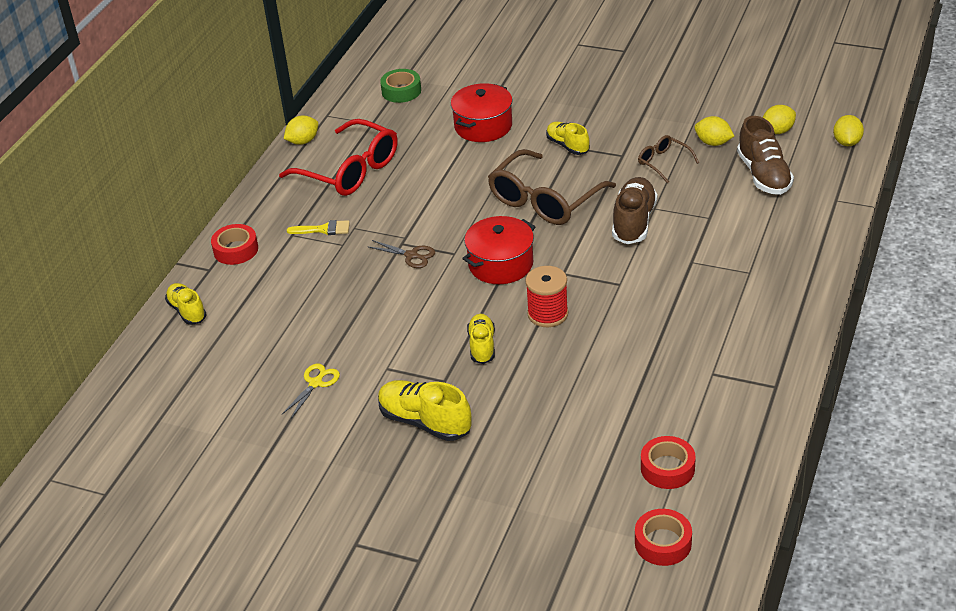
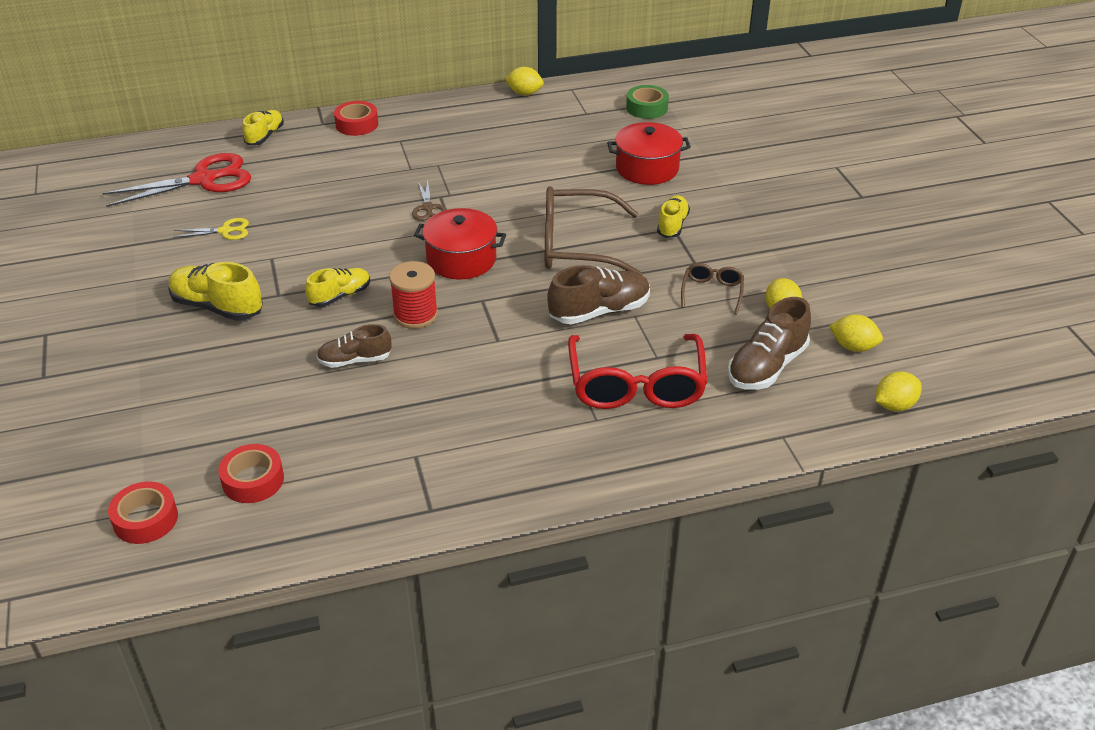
camera: 50 degrees right, 0 degrees up
(216, 372) = (204, 180): none -> red scissors
(323, 229) = (420, 151): yellow brush -> none
(350, 170) = (510, 131): red glasses -> red glasses (636, 385)
(425, 422) = (217, 307): yellow shoe -> yellow shoe turned 60 degrees counterclockwise
(573, 366) = (355, 360): none -> brown shoe

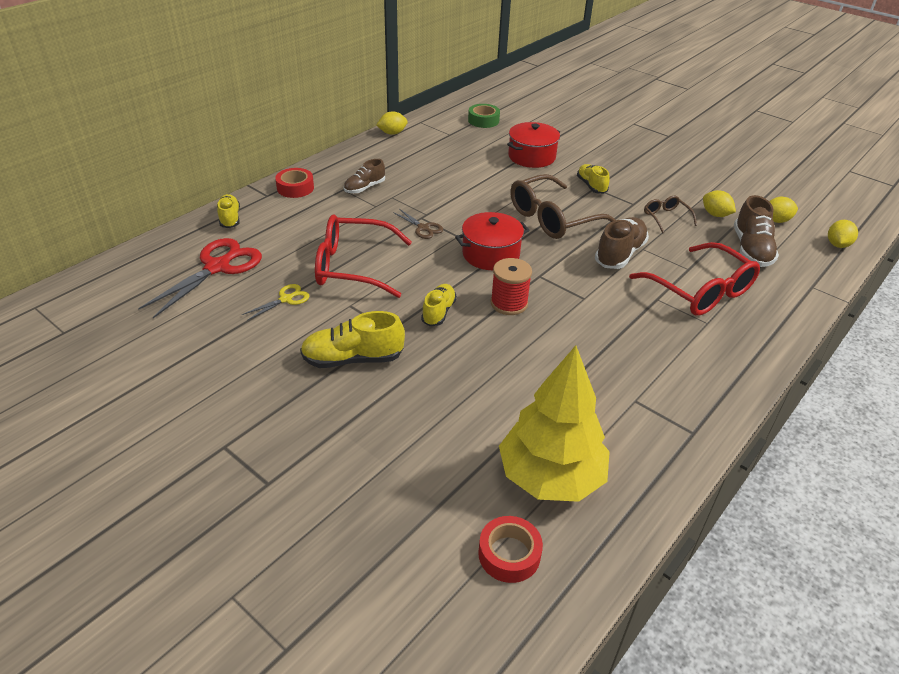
camera: 35 degrees left, 0 degrees up
(253, 480) = (550, 477): red tape -> yellow tree
(316, 222) = (352, 266): none -> red glasses
(355, 360) = (508, 353): brown shoe -> brown shoe (364, 188)

